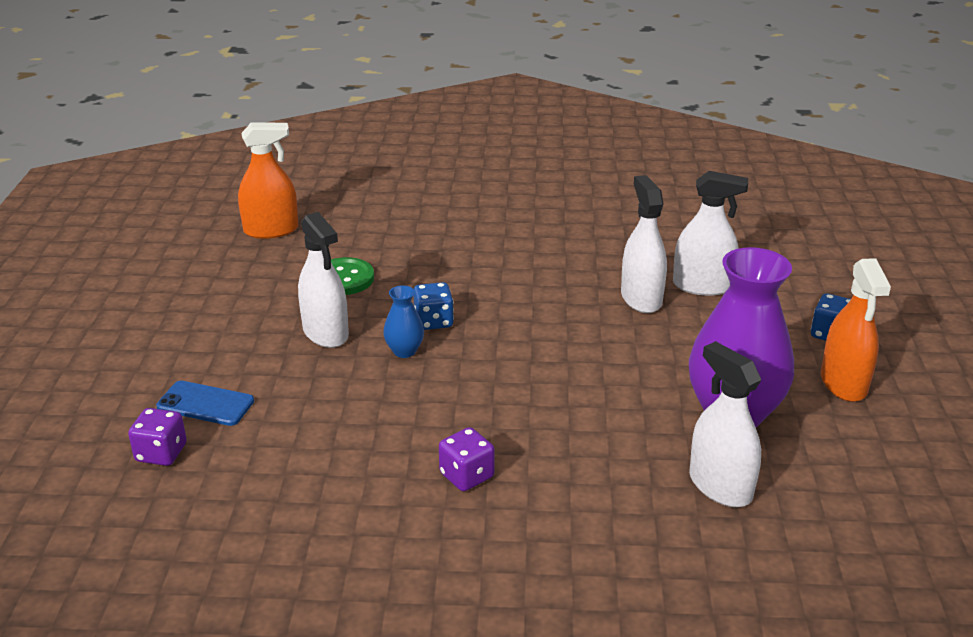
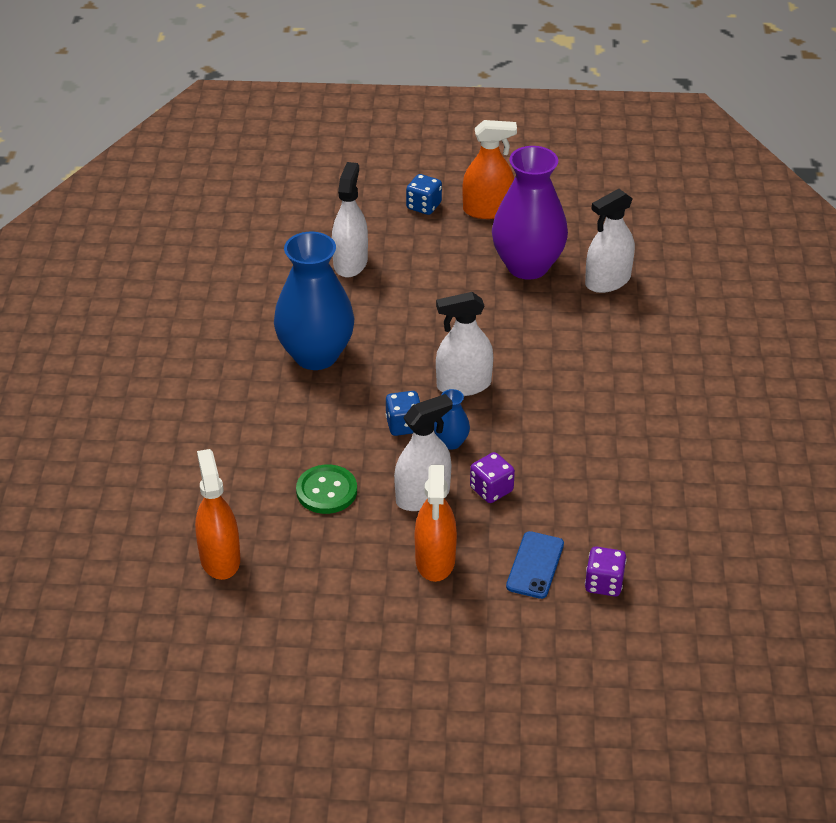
camera: 90 degrees left, 10 degrees up
(233, 340) = (435, 560): none -> orange spray bottle
(466, 476) = (611, 402): purple dice -> purple dice (491, 489)
(543, 269) = (316, 355): none -> blue vase
(641, 298) = (369, 299): white spray bottle -> white spray bottle (463, 385)

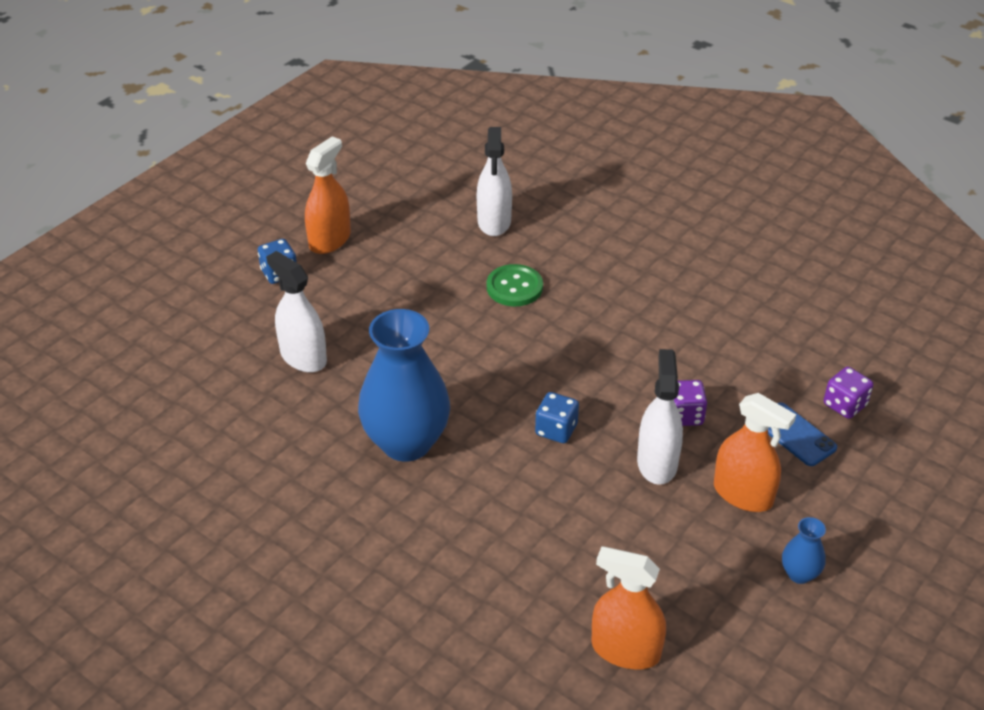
camera: 55 degrees left, 0 degrees up
(326, 491) = (597, 525): green button -> green button (514, 287)
(451, 442) = (604, 411): blue vase -> blue vase (799, 574)
(463, 385) = (539, 367): white spray bottle -> none
(527, 266) = (428, 254): purple vase -> none

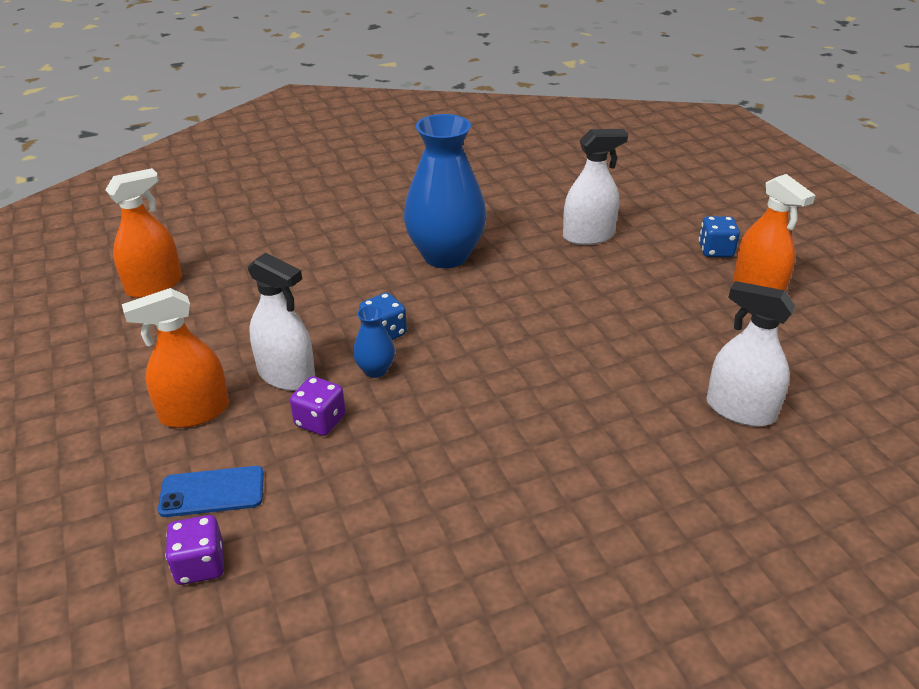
camera: 120 degrees right, 5 degrees down
(514, 287) = (605, 381): green button -> none
(799, 574) = (86, 402): blue vase -> blue vase (375, 370)

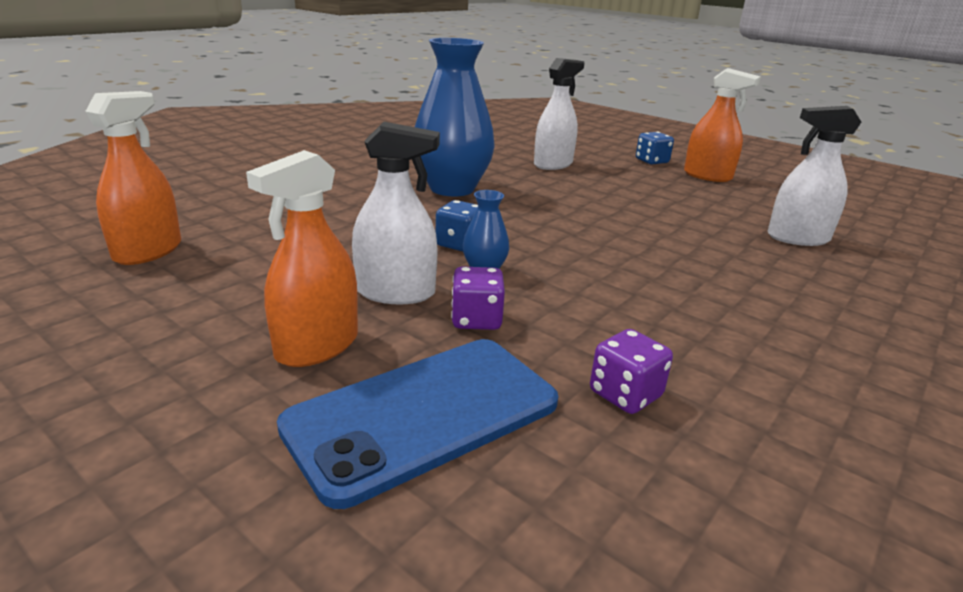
camera: 30 degrees left, 10 degrees down
(200, 565) = (494, 496): purple dice -> purple dice (625, 394)
(212, 492) = (424, 415): blue phone -> blue phone, size x1.87

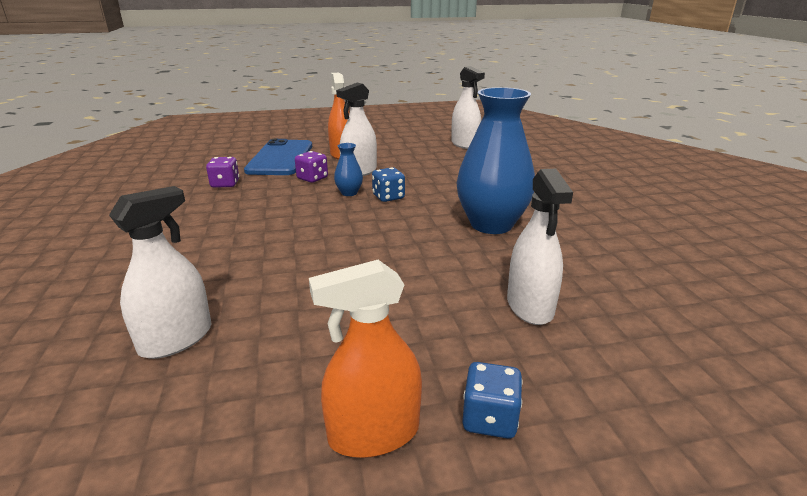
camera: 130 degrees right, 0 degrees up
(148, 251) = (465, 144): orange spray bottle -> white spray bottle

